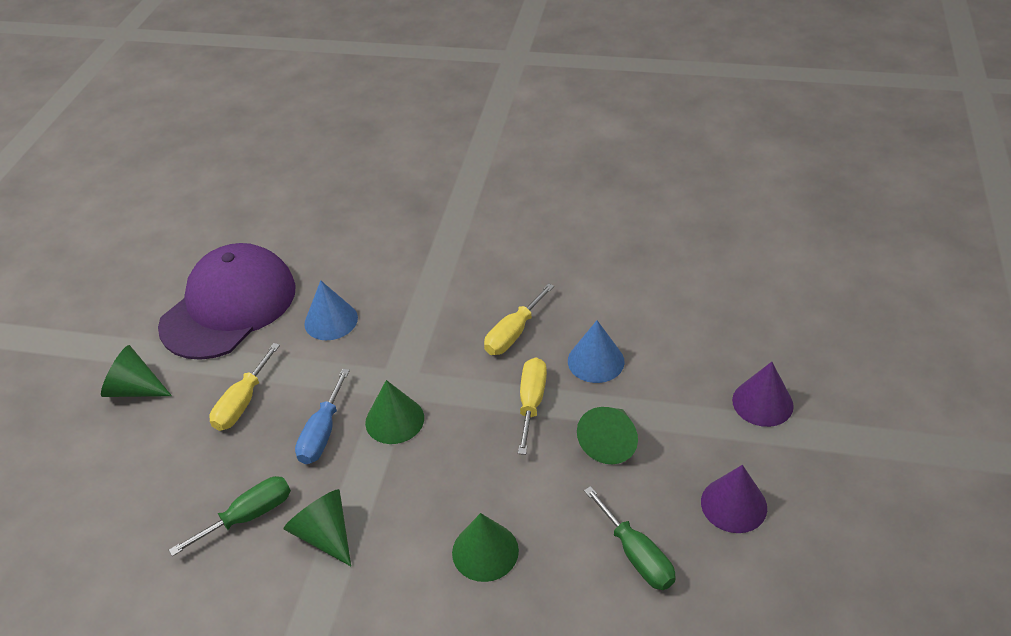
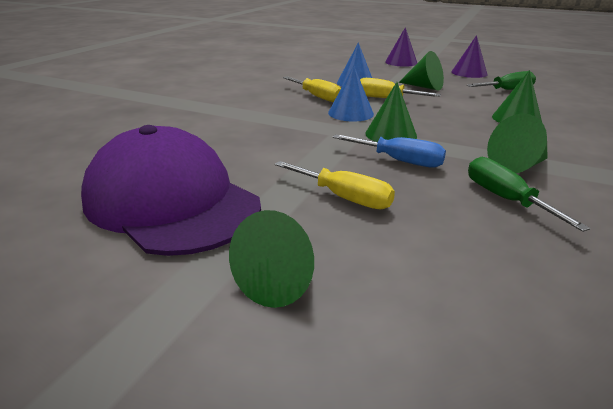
camera: 80 degrees left, 15 degrees down
(331, 320) = (250, 150): blue cone -> blue cone (350, 113)

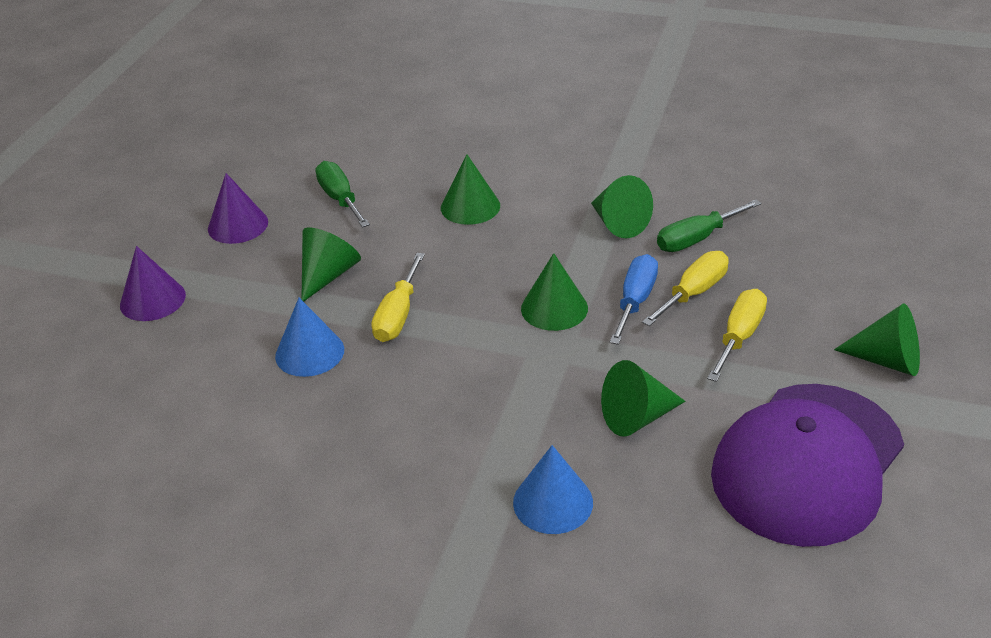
camera: 95 degrees left, 10 degrees up
(264, 148) = (637, 417): none -> green cone
(317, 97) = (400, 392): yellow screwdriver -> yellow screwdriver (693, 293)
(350, 113) = (478, 348): blue cone -> blue cone (553, 502)

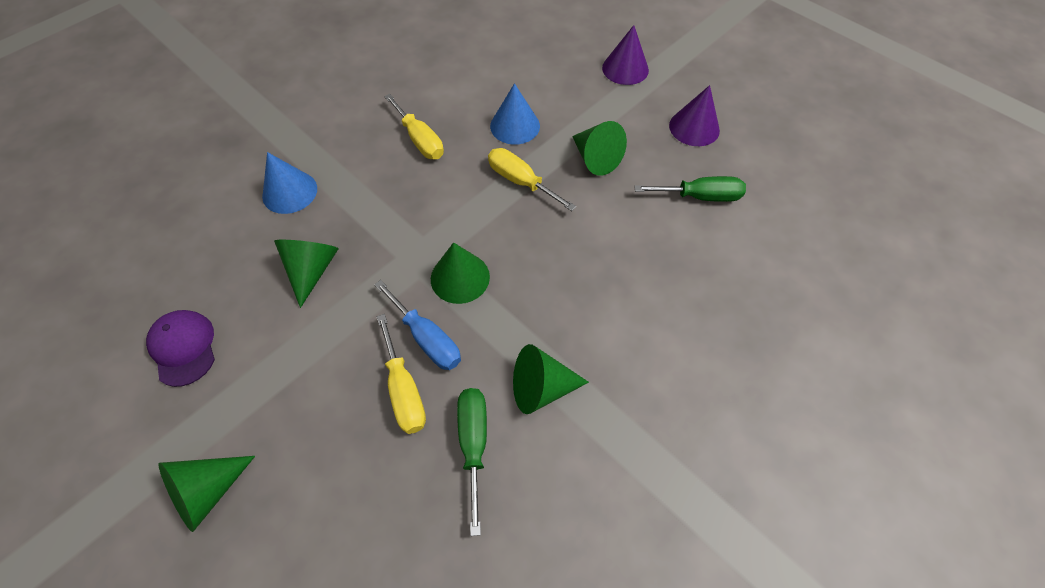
camera: 115 degrees right, 20 degrees up
(470, 206) = (637, 281): green cone -> none
(739, 336) = (328, 390): yellow screwdriver -> yellow screwdriver (420, 140)
(807, 463) = (184, 348): purple cap -> purple cap, size x0.46

